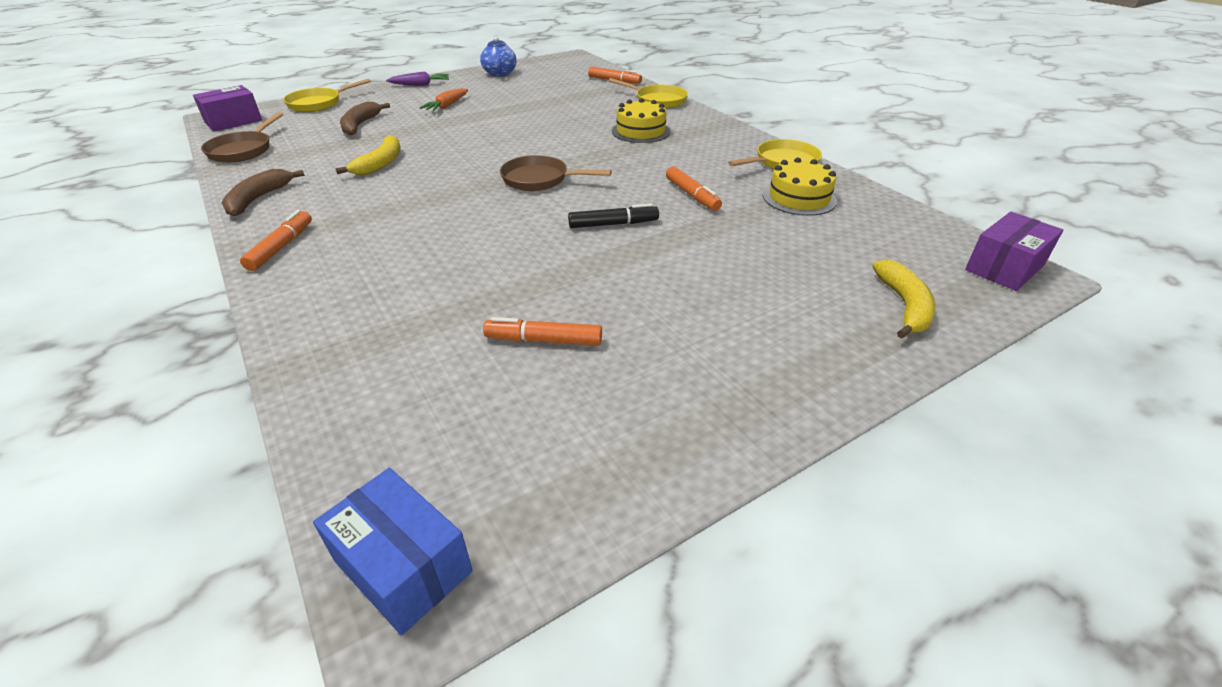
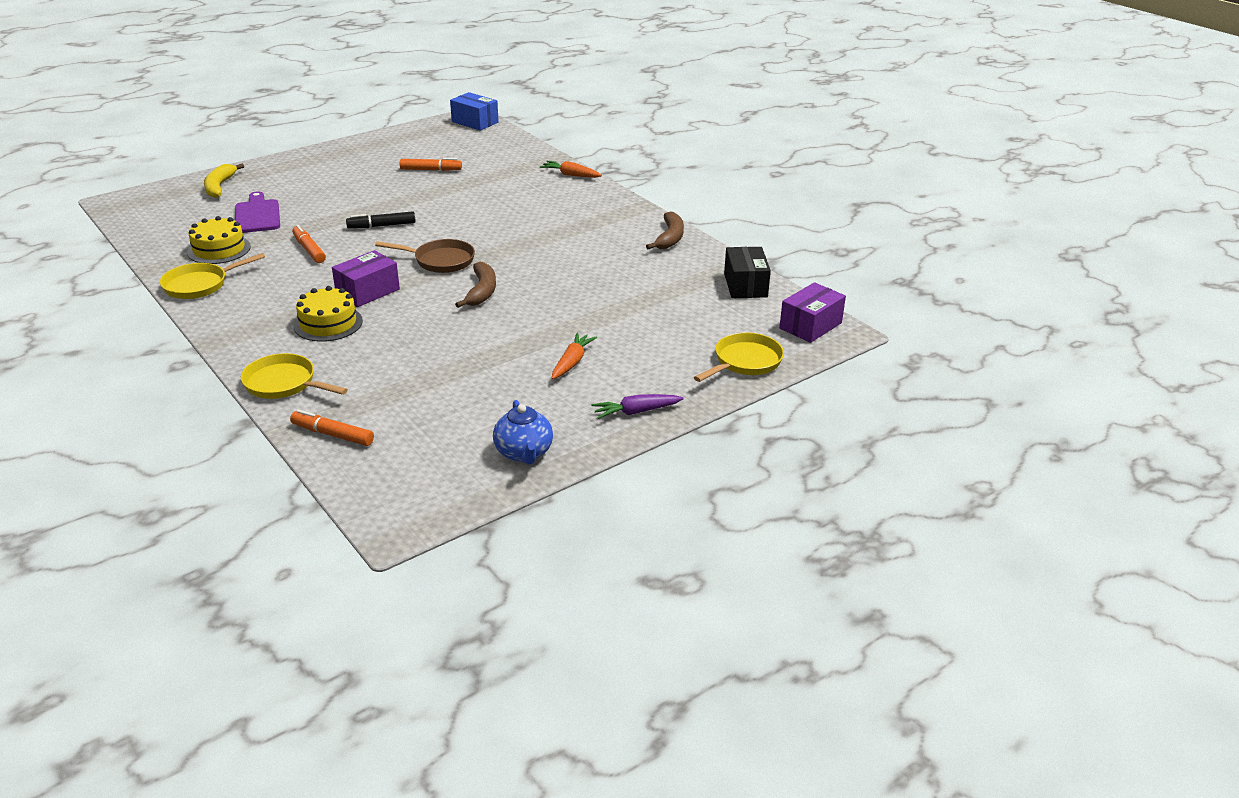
camera: 175 degrees right, 5 degrees down
(243, 150) = (745, 285): brown pan -> black box
(281, 247) = (614, 207): orange marker -> none
(293, 318) = (570, 175): none -> orange carrot
(360, 125) = (657, 324): brown banana -> brown banana (481, 292)
(380, 164) = (595, 273): yellow banana -> none
(792, 246) = (257, 215): none -> purple cutting board
(1004, 267) = (127, 206): purple box -> purple box (367, 291)

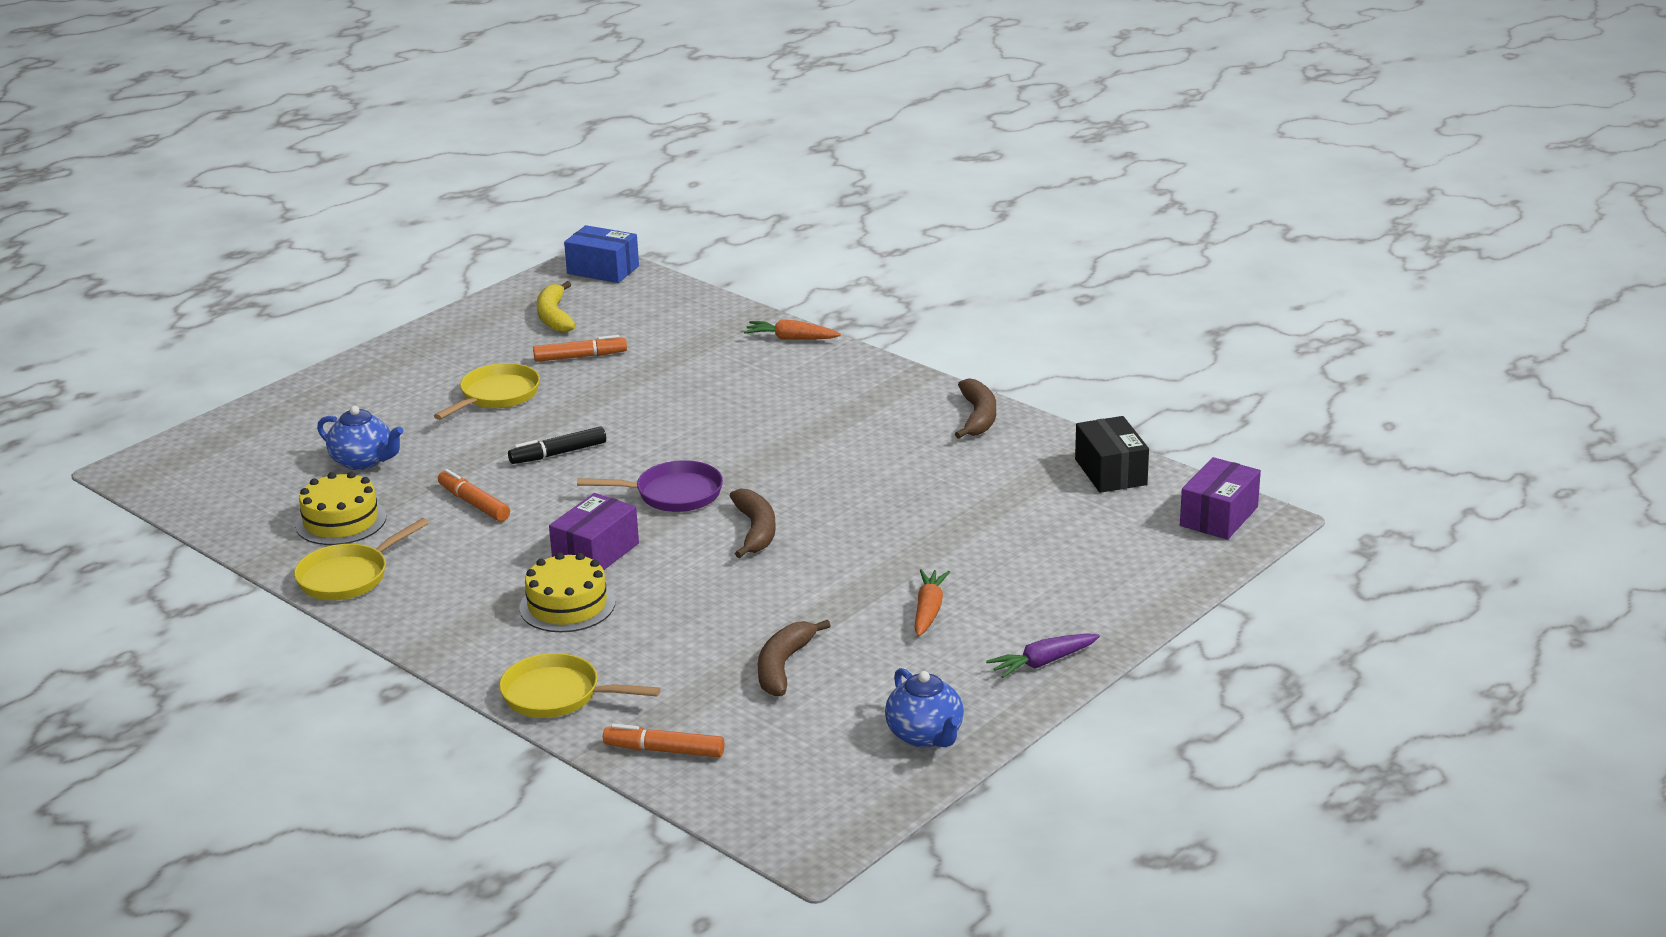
camera: 10 degrees left, 5 degrees down
(219, 186) = (276, 424): yellow banana -> yellow banana (554, 316)
(257, 215) = (363, 461): purple cutting board -> blue teapot
(440, 261) = (673, 494): brown pan -> purple pan
(449, 386) = (783, 666): none -> brown banana
(745, 362) = (1153, 577): yellow pan -> yellow pan (496, 396)

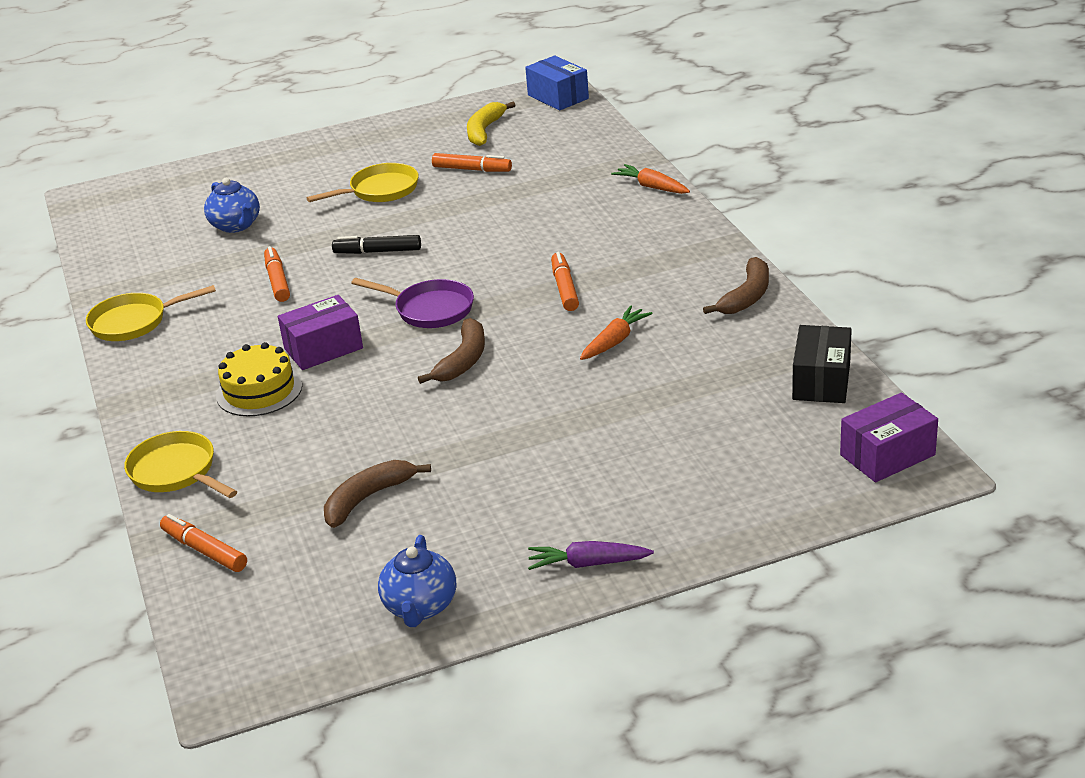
camera: 30 degrees right, 5 degrees up
(341, 521) = (174, 273): yellow cake -> none
(794, 446) = (565, 288): none -> orange marker
(929, 610) = (536, 478): orange carrot -> orange carrot (615, 341)

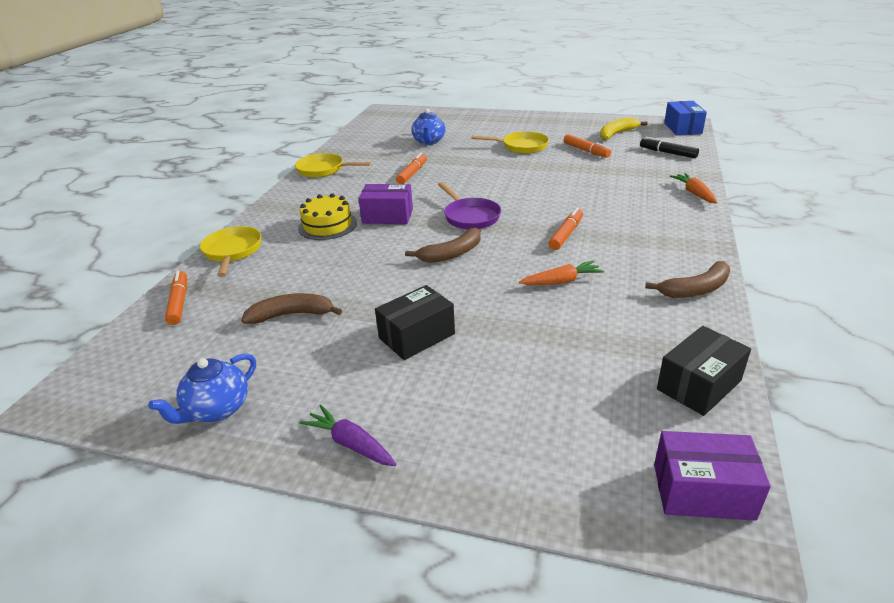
camera: 35 degrees right, 0 degrees up
(377, 251) = (481, 176): black marker -> black marker (668, 153)
(533, 455) = (417, 336): none -> black box

